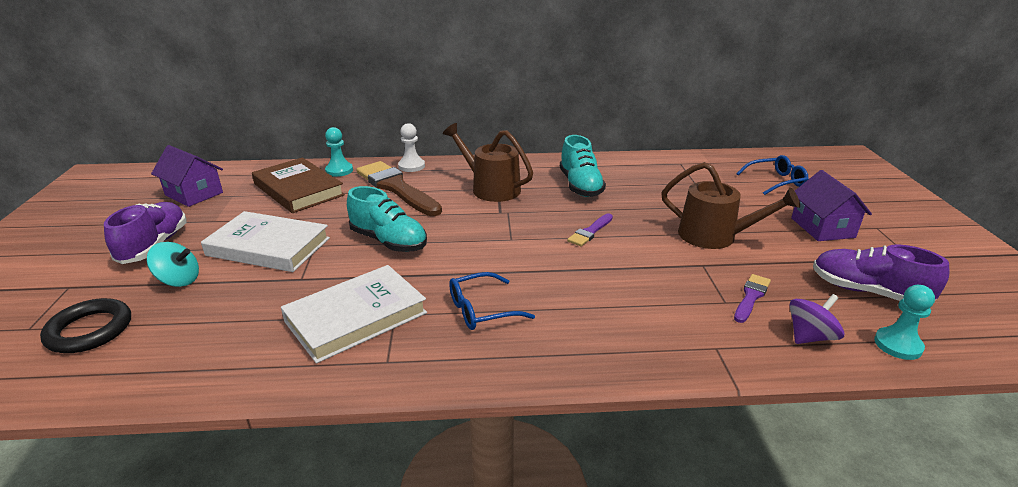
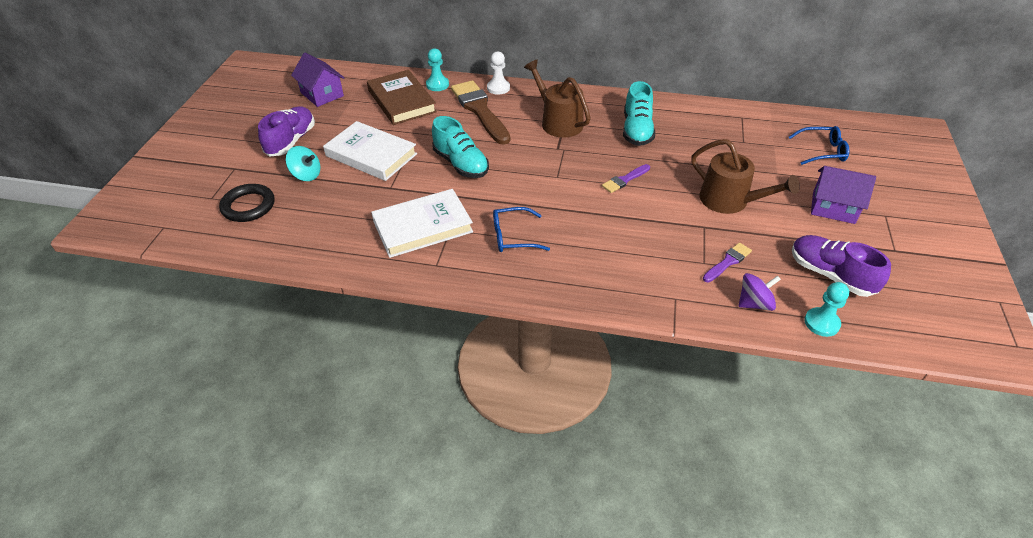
camera: 15 degrees right, 15 degrees up
(822, 228) = (833, 207): purple house -> purple house turned 75 degrees counterclockwise

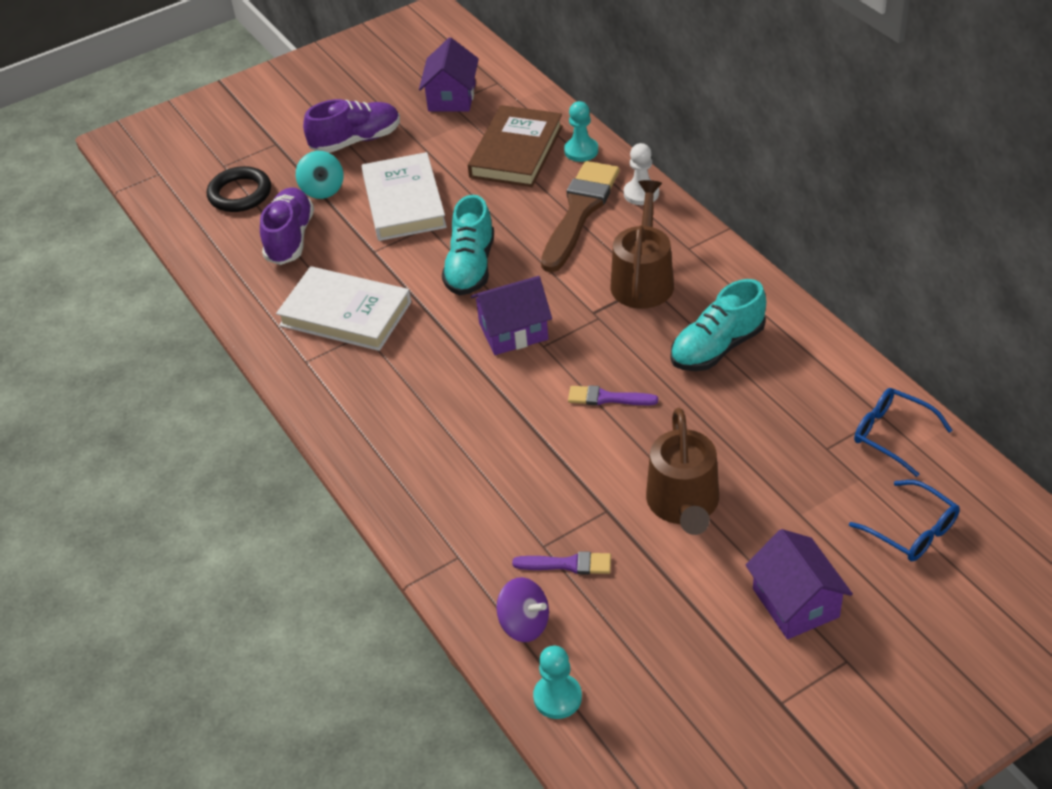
camera: 50 degrees right, 0 degrees up
(513, 236) = (407, 382): blue glasses -> blue glasses (892, 435)
(532, 179) = (513, 331): none -> purple house
(830, 275) = (654, 664): purple shoe -> purple shoe (290, 238)

